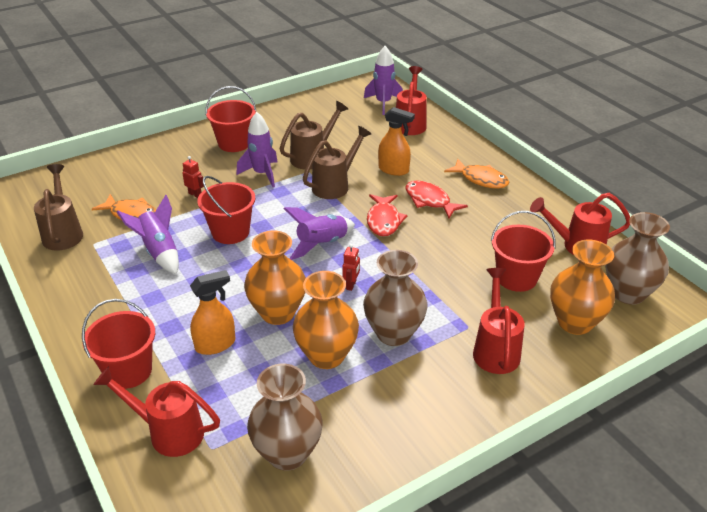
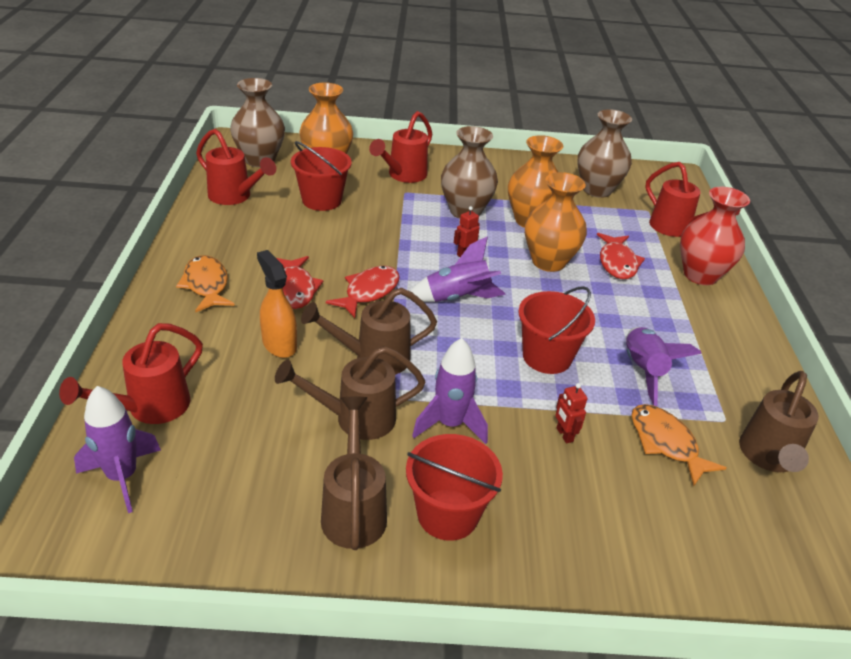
camera: 150 degrees left, 0 degrees up
(128, 371) = (700, 275): red bucket -> red vase
(215, 344) = (617, 263): orange spray bottle -> red fish
(277, 130) = (354, 509): none -> brown watering can

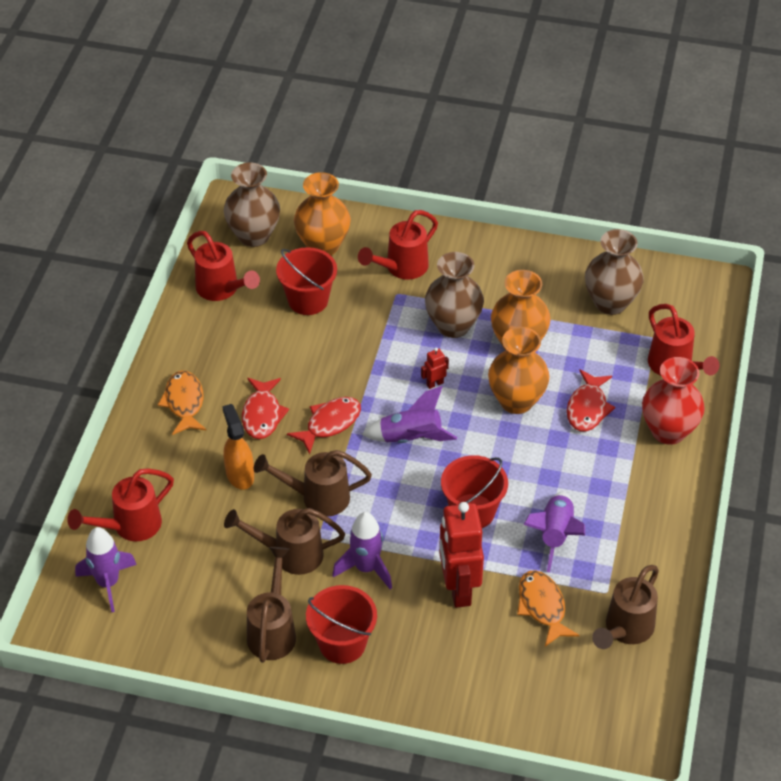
camera: 15 degrees right, 10 degrees up
(564, 435) = (458, 589): red robot -> red robot, size x2.39

